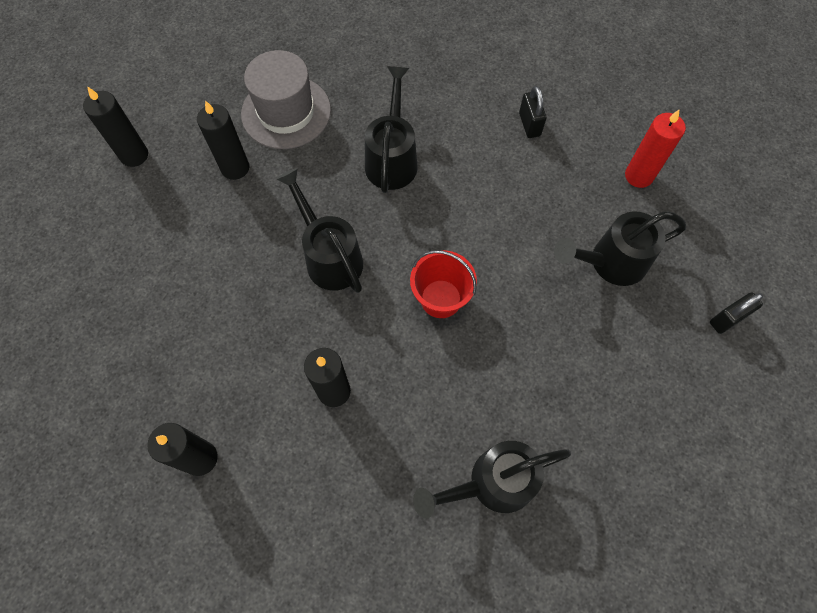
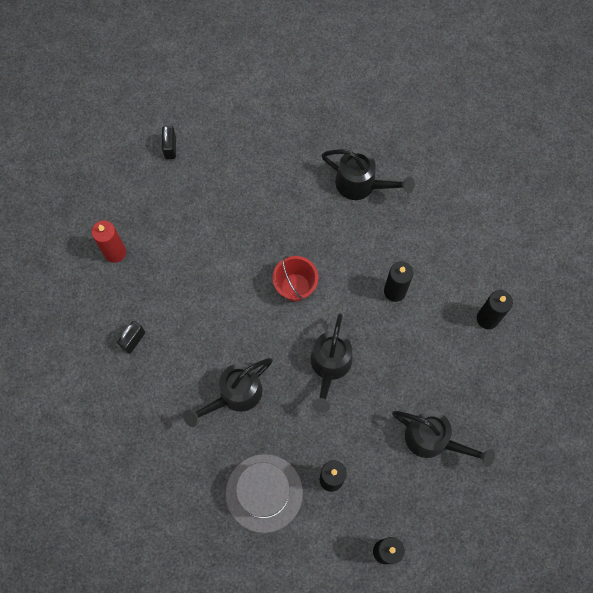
camera: 135 degrees left, 5 degrees up
(611, 262) = (189, 224): black watering can -> black watering can (433, 439)
(727, 319) = (170, 148): black padlock -> black padlock turned 75 degrees clockwise

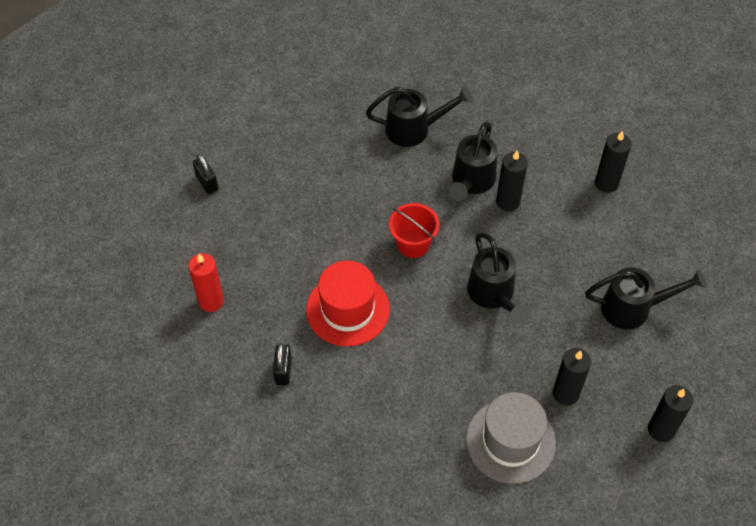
camera: 30 degrees left, 15 degrees down
(211, 316) = (347, 309): none -> red hat
(235, 395) = (420, 367): black watering can -> black watering can (471, 181)

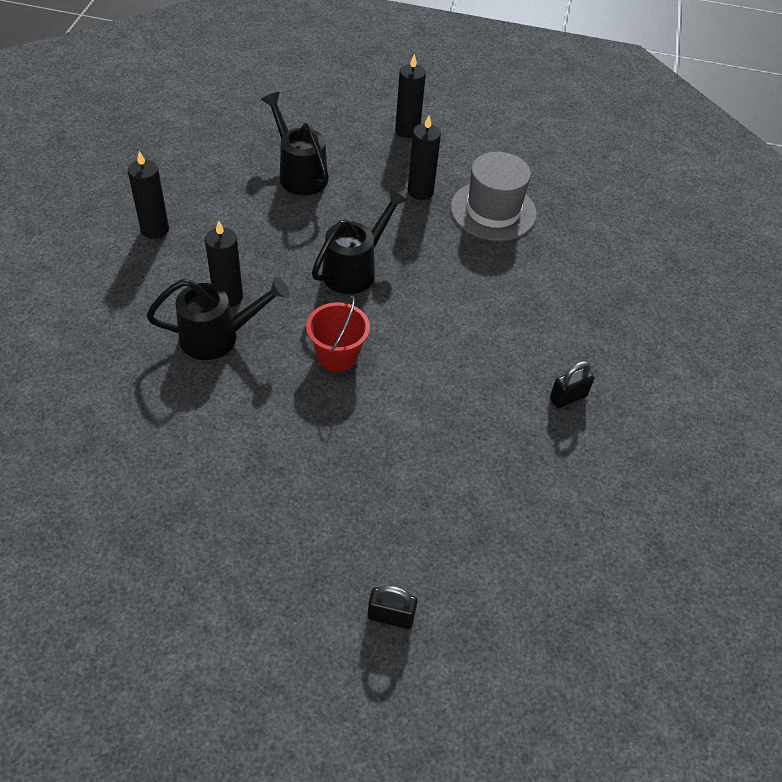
camera: 125 degrees left, 5 degrees down
(207, 183) = (390, 616): black padlock -> black padlock turned 75 degrees clockwise
(211, 301) = (546, 509): red candle -> none
(347, 309) = (458, 376): red hat -> none
(414, 129) = (165, 422): black watering can -> none

